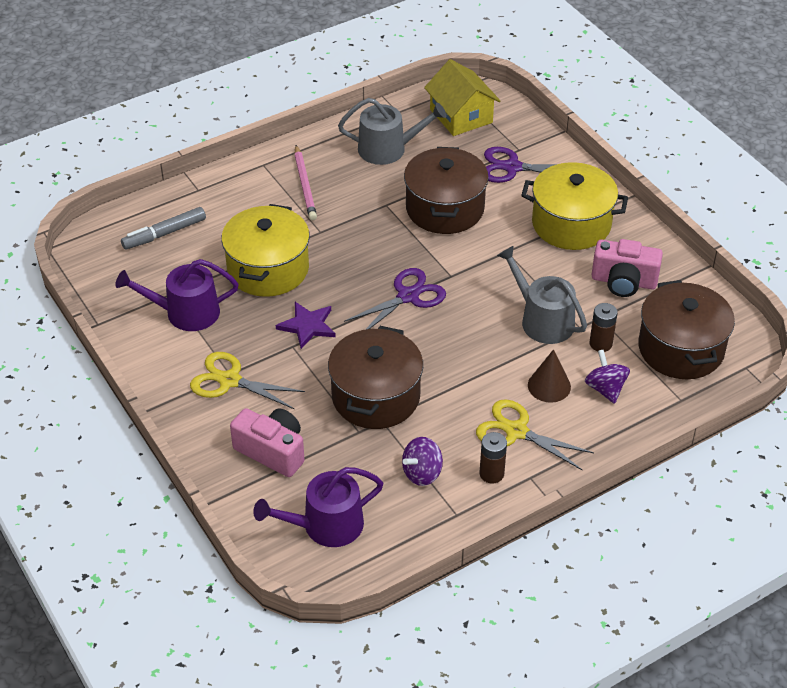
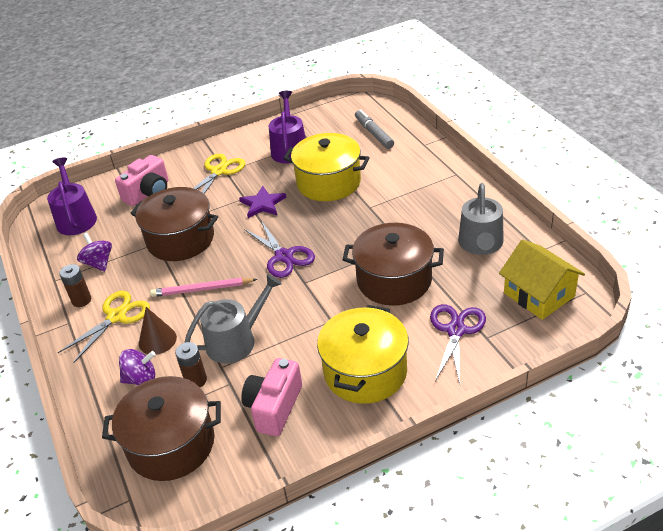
camera: 100 degrees right, 5 degrees down
(305, 185) = (429, 197): pink pencil -> pink pencil (202, 289)
(461, 116) = (539, 294): yellow house -> yellow house turned 75 degrees clockwise

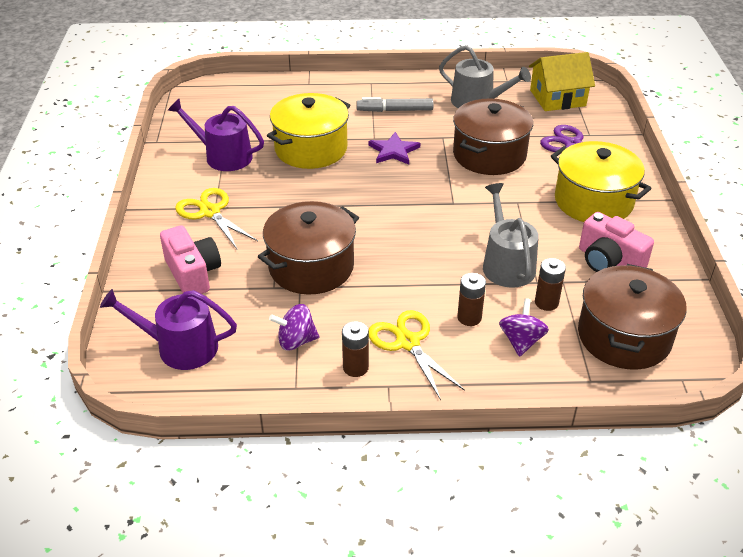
camera: 70 degrees left, 0 degrees up
(157, 340) = (469, 318): brown cone -> brown battery
(202, 289) = (411, 269): pink pencil -> none
(263, 204) = (304, 197): purple star -> purple star (393, 151)
(284, 256) = (403, 205): purple scissors -> none
(374, 133) = (258, 102): grey marker -> grey marker (395, 110)

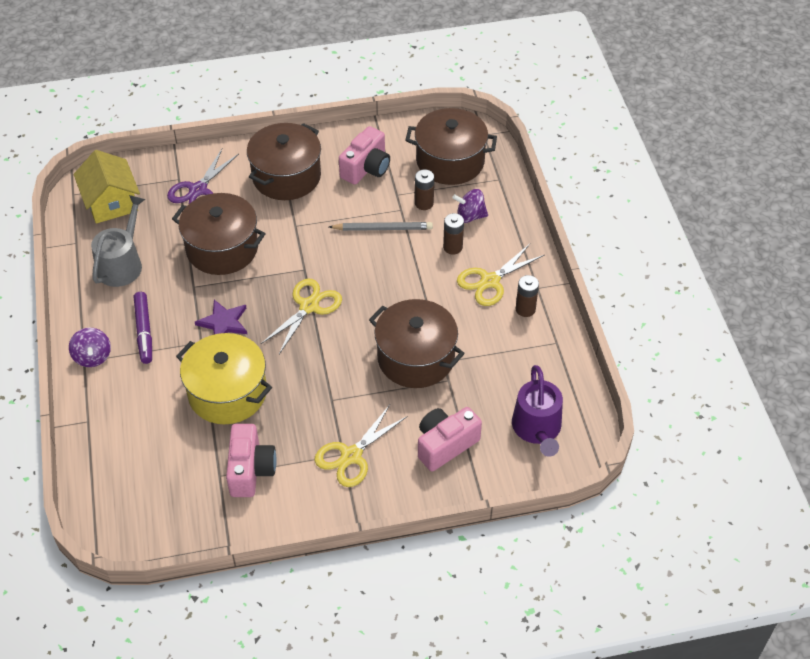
camera: 100 degrees left, 10 degrees up
(223, 156) = (250, 470): purple watering can -> pink camera
(296, 341) = (508, 351): purple spinning top -> purple spinning top (92, 357)
(395, 110) = (144, 331): grey marker -> purple marker
(401, 202) = (309, 306): none -> yellow scissors
(506, 264) = (382, 228): grey watering can -> grey pencil
(593, 201) = (286, 176): yellow pot -> brown pot

